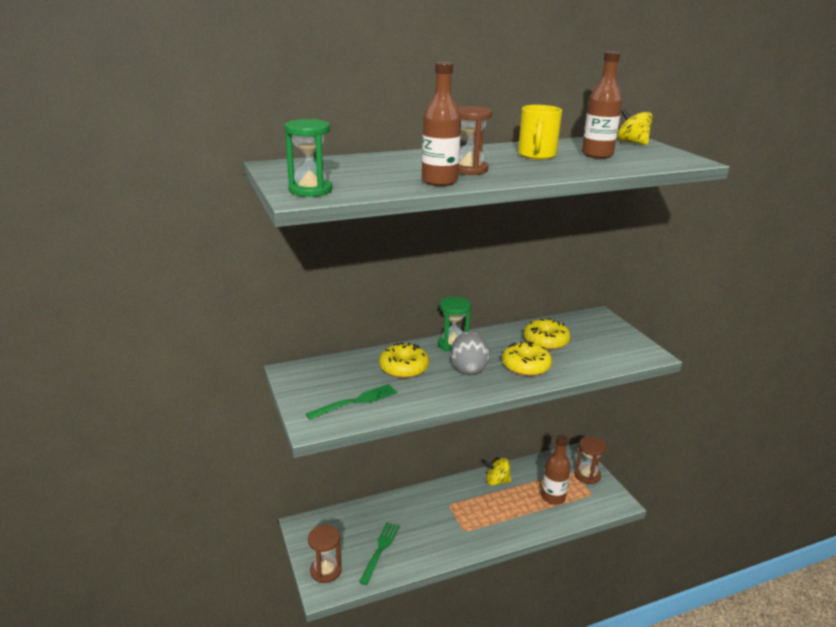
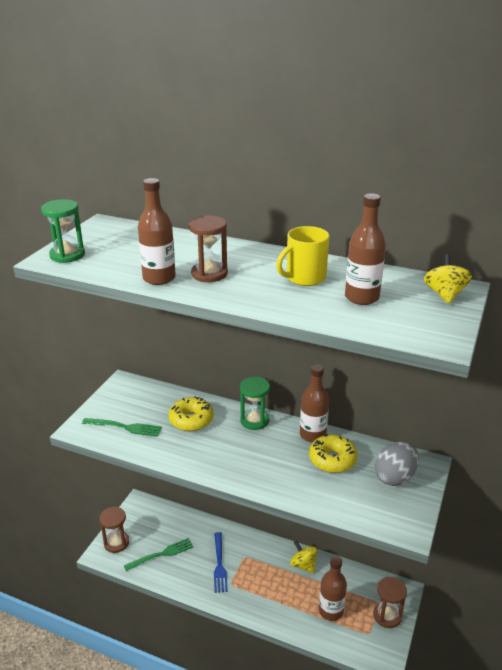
camera: 45 degrees right, 5 degrees up
(437, 523) = (219, 564): none -> blue fork
(468, 369) = (232, 447): grey egg -> grey egg (395, 477)
(507, 333) = (313, 435): none -> brown bottle
(526, 366) = (278, 471): yellow donut -> none

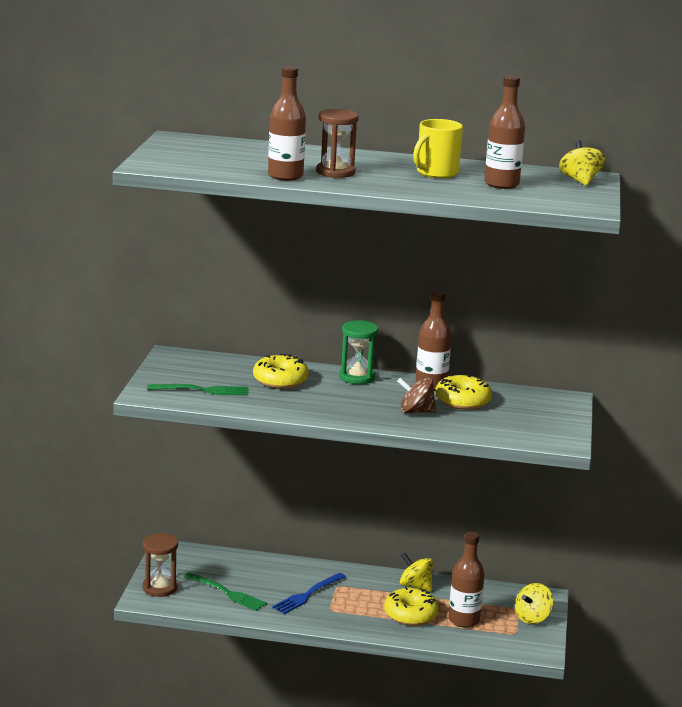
camera: 15 degrees left, 10 degrees down
(67, 255) = (165, 162): green hourglass -> none
(161, 554) = (226, 593): green fork -> green fork turned 75 degrees clockwise
(219, 564) = (307, 595): blue fork -> blue fork turned 60 degrees clockwise
(287, 471) = (416, 412): none -> brown spinning top
(290, 598) = (410, 615): none -> yellow donut
(387, 615) = (532, 618): brown hourglass -> yellow spinning top
(395, 477) = (536, 409): grey egg -> none

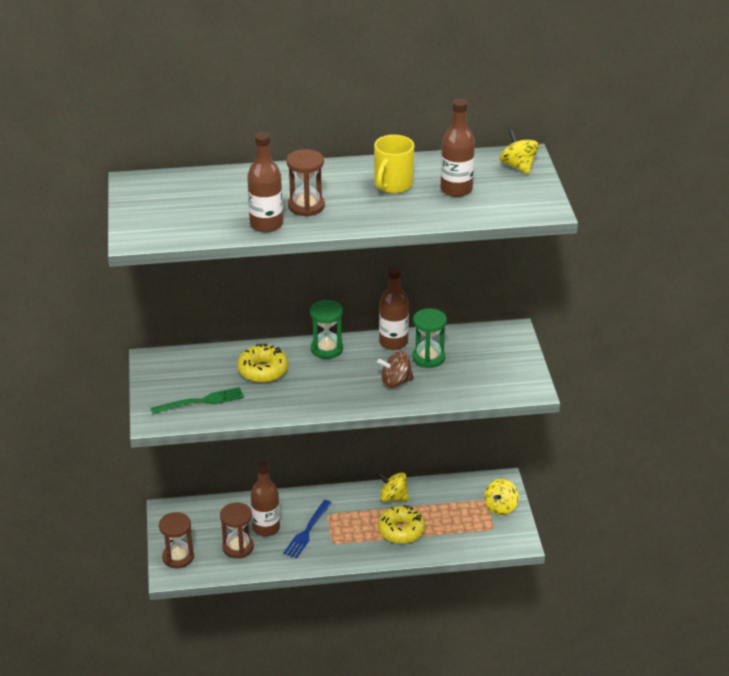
camera: 15 degrees left, 15 degrees up
(226, 593) = (238, 547): green fork -> brown hourglass
(462, 401) = (428, 358): yellow donut -> green hourglass
(464, 620) = (446, 525): brown bottle -> brown bottle (266, 528)

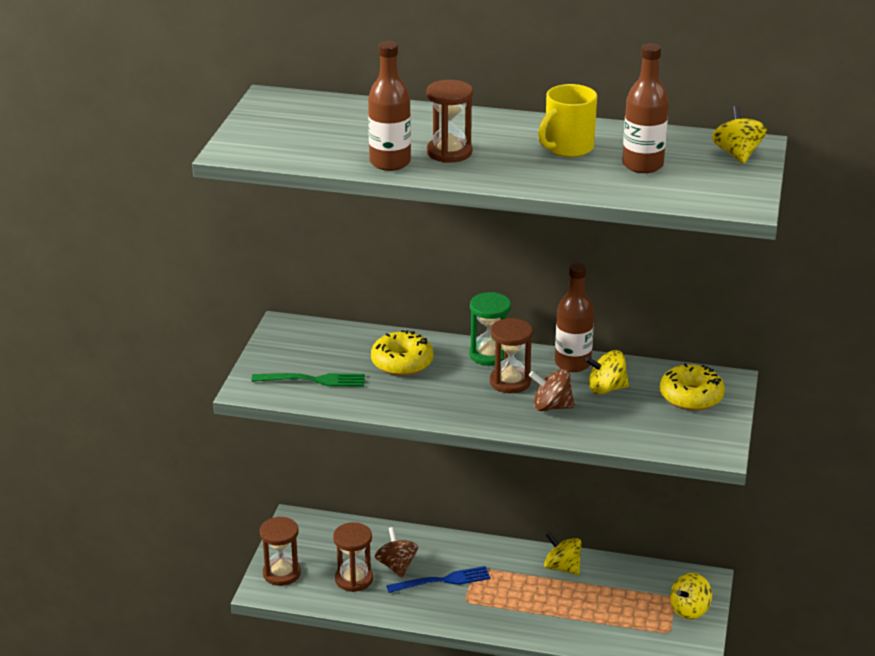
camera: 20 degrees right, 5 degrees down
(266, 528) = (396, 566): brown bottle -> brown spinning top
(307, 531) = (442, 581): blue fork -> blue fork turned 150 degrees counterclockwise
(354, 368) = (510, 382): none -> brown hourglass
(401, 530) = (554, 607): yellow donut -> yellow donut (691, 396)
(428, 358) = (606, 389): green hourglass -> yellow spinning top

